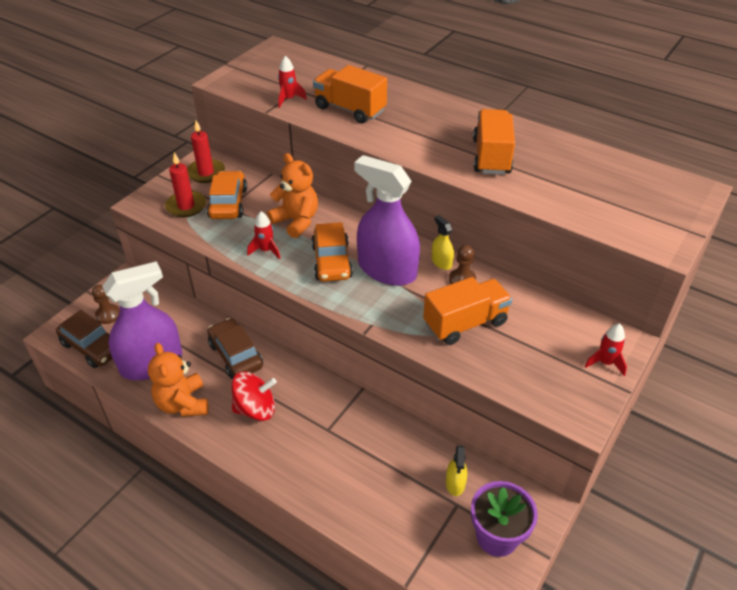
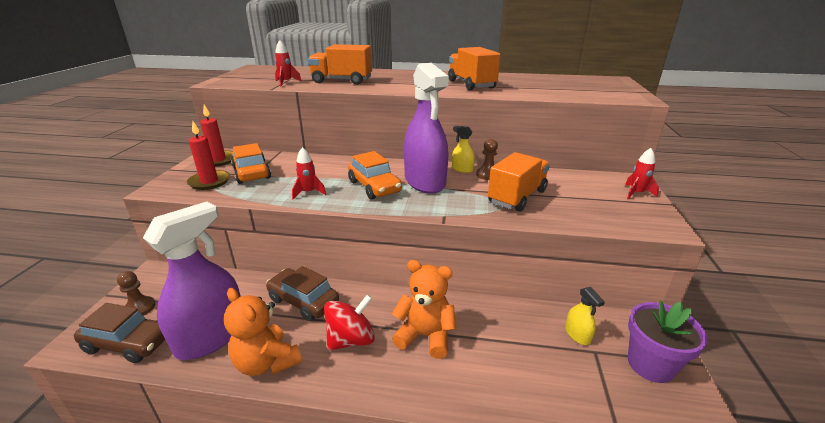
camera: 25 degrees left, 15 degrees down
(296, 221) = (323, 171): orange teddy bear -> orange teddy bear (425, 336)
(387, 270) = (425, 182): purple spray bottle -> purple spray bottle turned 120 degrees counterclockwise

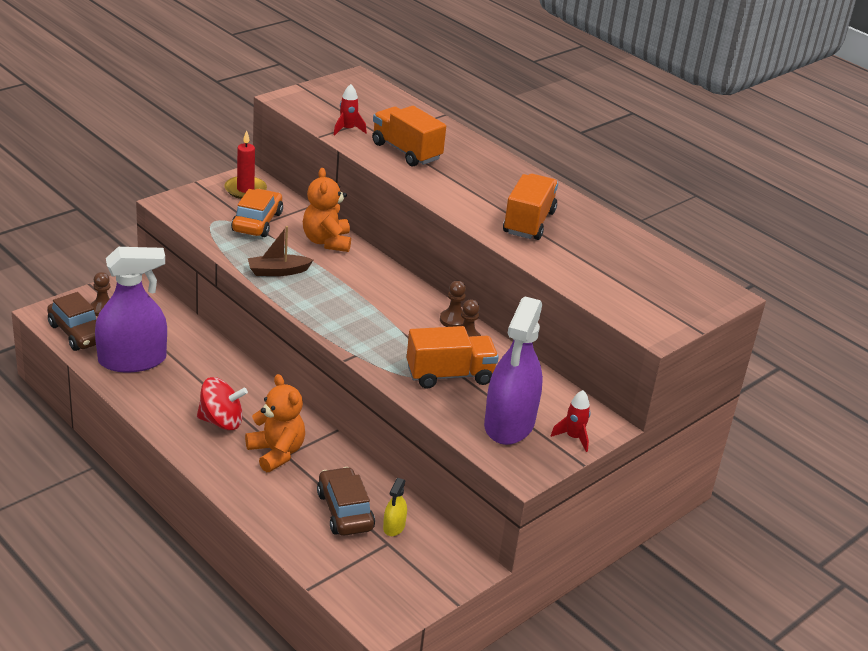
camera: 35 degrees right, 5 degrees up
(209, 182) = (213, 215): red candle -> none
(267, 362) = (151, 400): orange teddy bear -> orange teddy bear (327, 241)
(303, 301) = (219, 373): brown car -> brown car (345, 511)
(308, 192) = (278, 271): red rocket -> brown boat
(374, 187) = (340, 295): orange car -> none
(425, 182) = (393, 314): purple spray bottle -> purple spray bottle (509, 424)
(462, 169) = (453, 320): yellow spray bottle -> brown pawn
(650, 365) = (414, 576): purple flower pot -> none

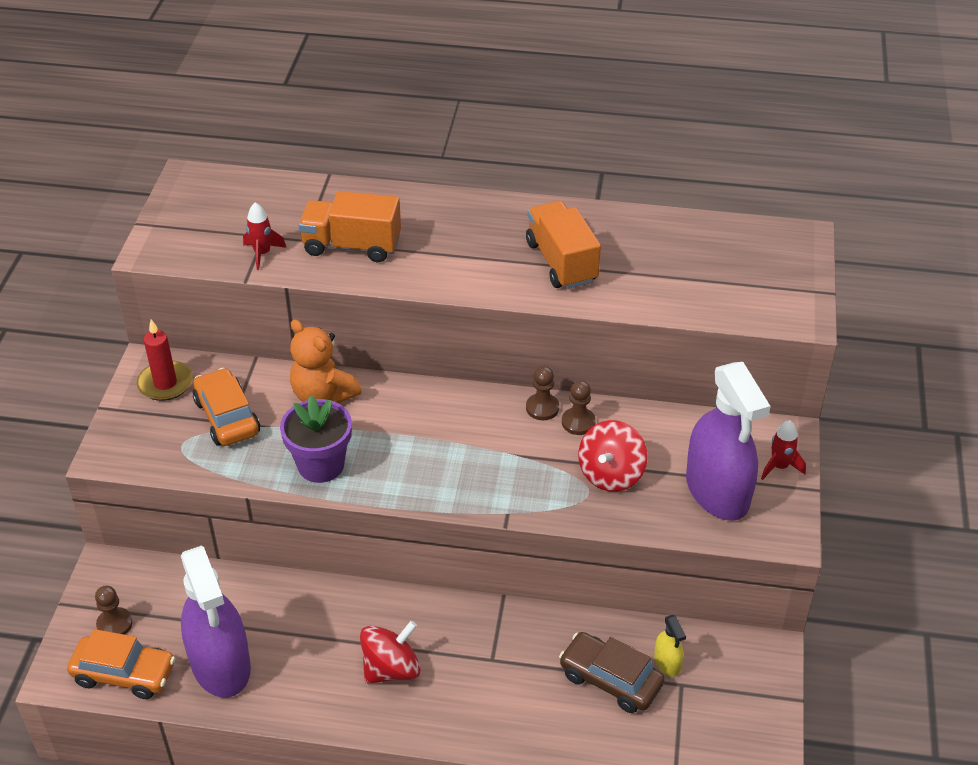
camera: 35 degrees left, 10 degrees up
(78, 333) = (124, 674): brown car -> orange car
(132, 360) = (221, 664): purple spray bottle -> purple spray bottle turned 120 degrees clockwise
(276, 453) = (481, 664): orange teddy bear -> none
(278, 271) = (321, 465): brown boat -> purple flower pot
(449, 375) = (611, 474): orange truck -> red spinning top

